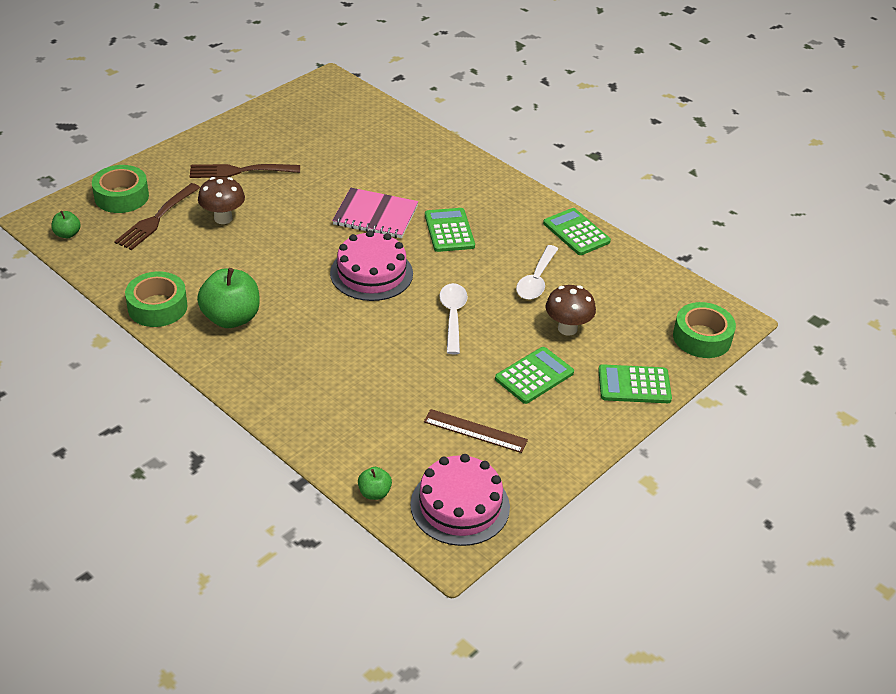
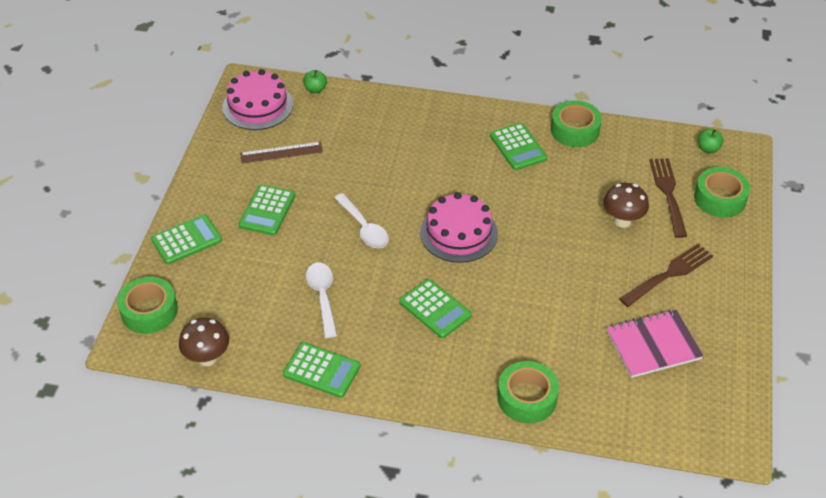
camera: 150 degrees right, 5 degrees up
(231, 318) = (518, 147): green apple -> green calculator
(375, 215) = (510, 290): pink notebook -> pink notebook (653, 345)
(436, 154) = (527, 398): none -> green tape
(567, 328) = (267, 263): brown mushroom -> brown mushroom (207, 358)

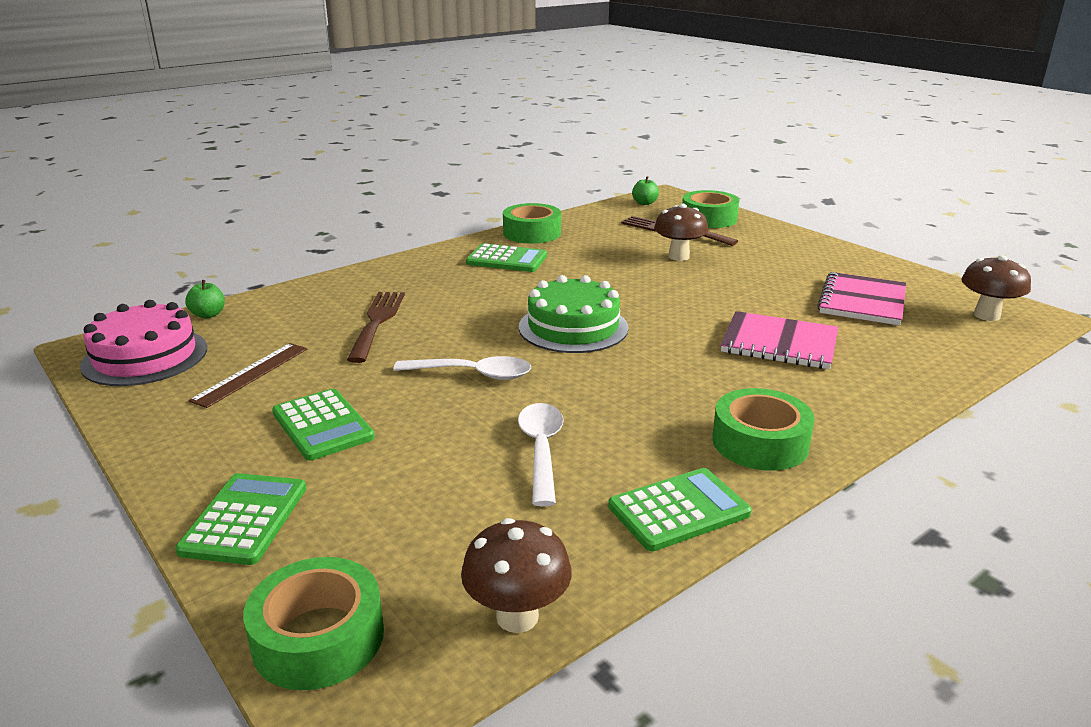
camera: 50 degrees left, 20 degrees down
(322, 296) = (541, 450): white spoon -> white spoon turned 60 degrees clockwise
(435, 309) = (670, 384): green calculator -> none
(458, 233) = (573, 327): pink cake -> green cake
(527, 398) = (878, 387): green tape -> green tape (760, 442)
(538, 331) = (779, 343): none -> pink notebook
(669, 274) = (774, 264): brown fork -> brown fork (377, 322)
(704, 418) = (986, 315): none -> brown mushroom

